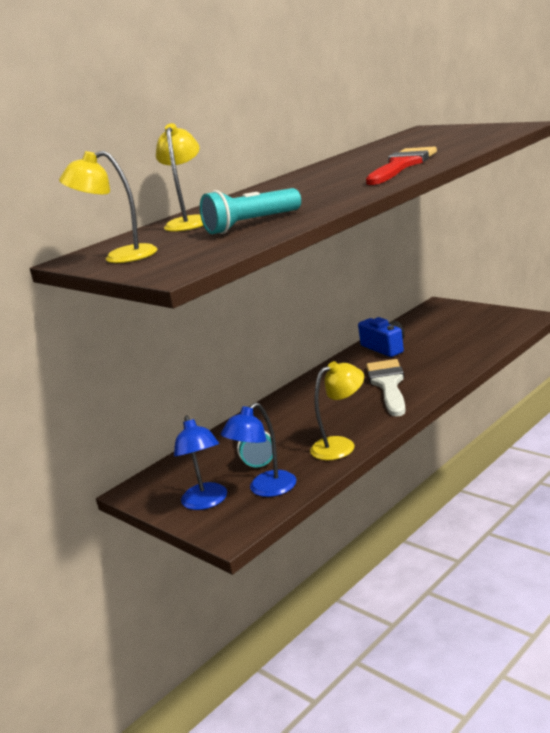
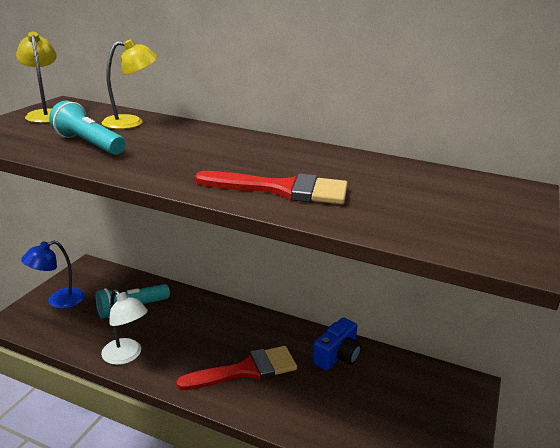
camera: 65 degrees right, 5 degrees up
(265, 489) = (66, 326): blue lamp -> none
(341, 445) = (126, 356): yellow lamp -> white lamp
(388, 385) = (246, 370): white brush -> red brush

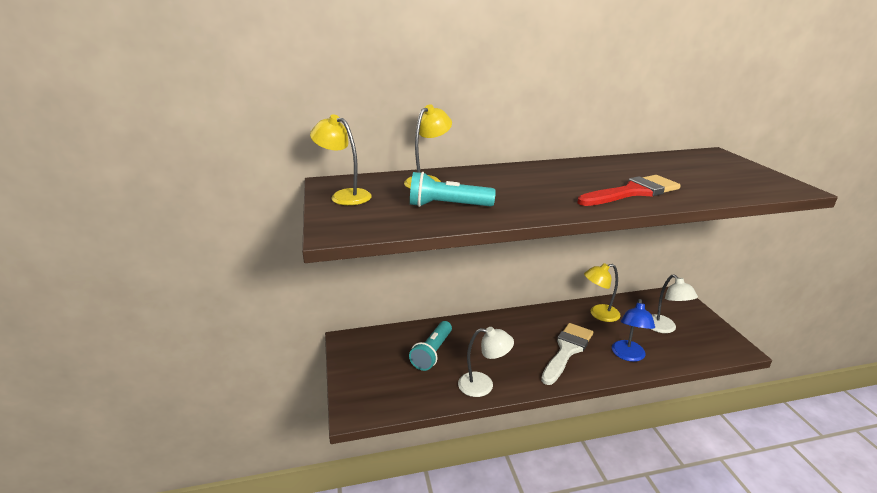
camera: 35 degrees left, 0 degrees up
(58, 301) = (367, 377): blue lamp -> blue lamp (628, 356)
(246, 370) = (567, 350): red brush -> white brush
(337, 356) = (599, 314): blue camera -> yellow lamp
(391, 409) = (664, 328): none -> white lamp

